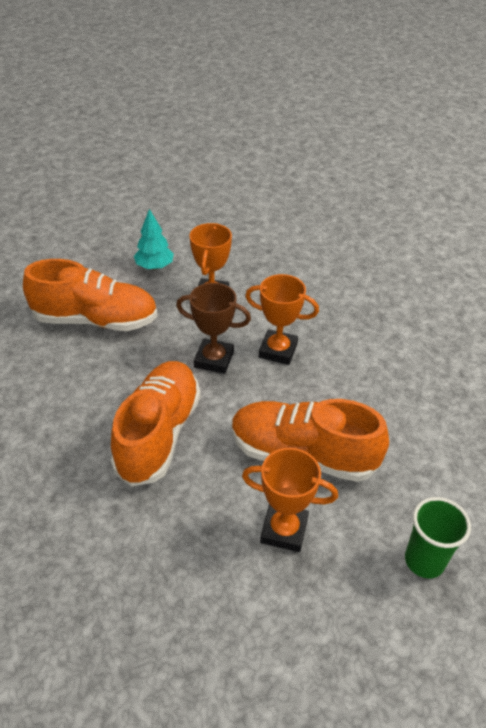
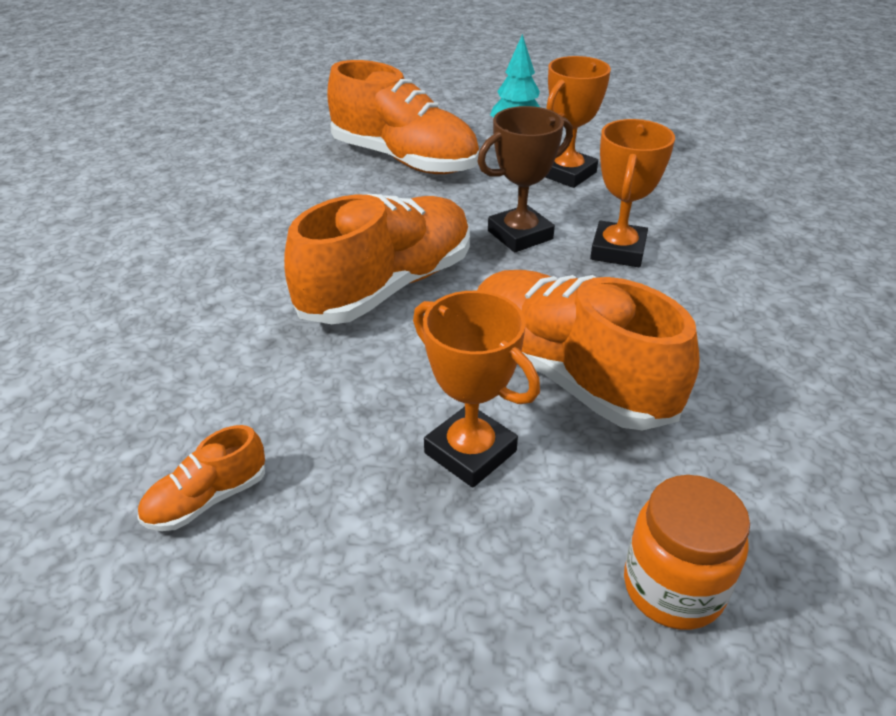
camera: 30 degrees right, 5 degrees down
(160, 634) = (207, 499): none -> orange shoe
(214, 359) = (520, 235): brown trophy -> brown trophy turned 75 degrees counterclockwise
(278, 350) = (618, 250): orange trophy -> orange trophy turned 60 degrees clockwise
(424, 561) = (673, 587): green cup -> orange jar

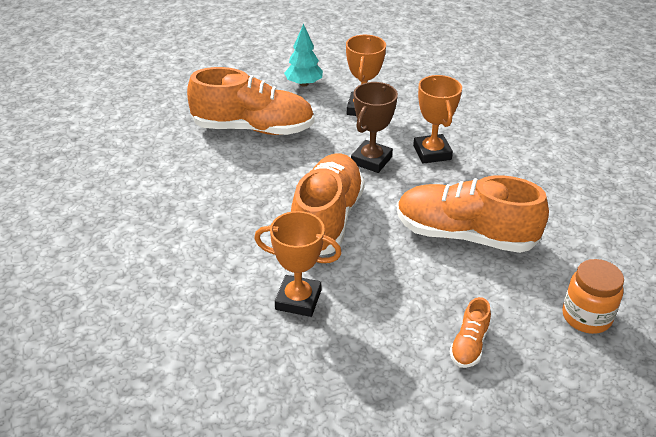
camera: 30 degrees left, 0 degrees up
(207, 499) = (349, 372): orange shoe -> orange shoe (469, 345)
(470, 452) = (453, 294): orange trophy -> orange trophy (298, 300)

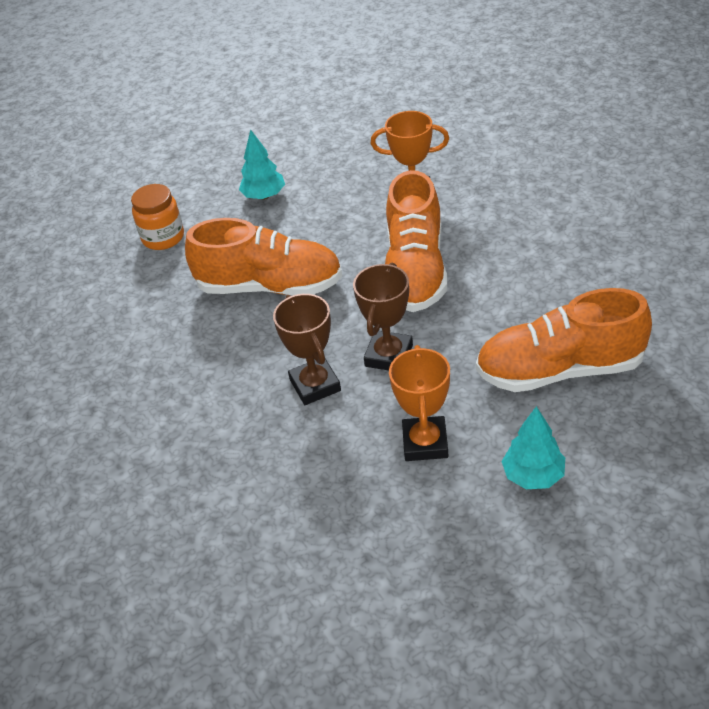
camera: 175 degrees right, 5 degrees up
(432, 153) = (315, 385): orange trophy -> brown trophy
(469, 345) = (264, 196): orange shoe -> turquoise tree

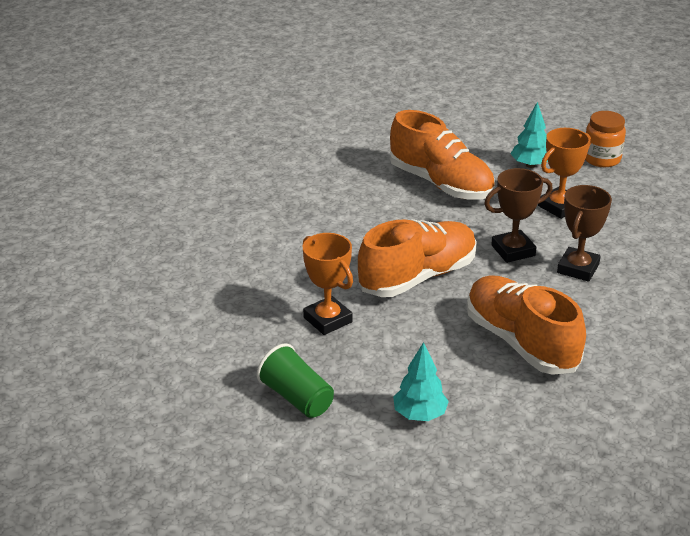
camera: 135 degrees left, 10 degrees down
(163, 237) = (547, 450): orange jar -> orange jar (601, 159)
(345, 149) = (296, 398): none -> green cup

